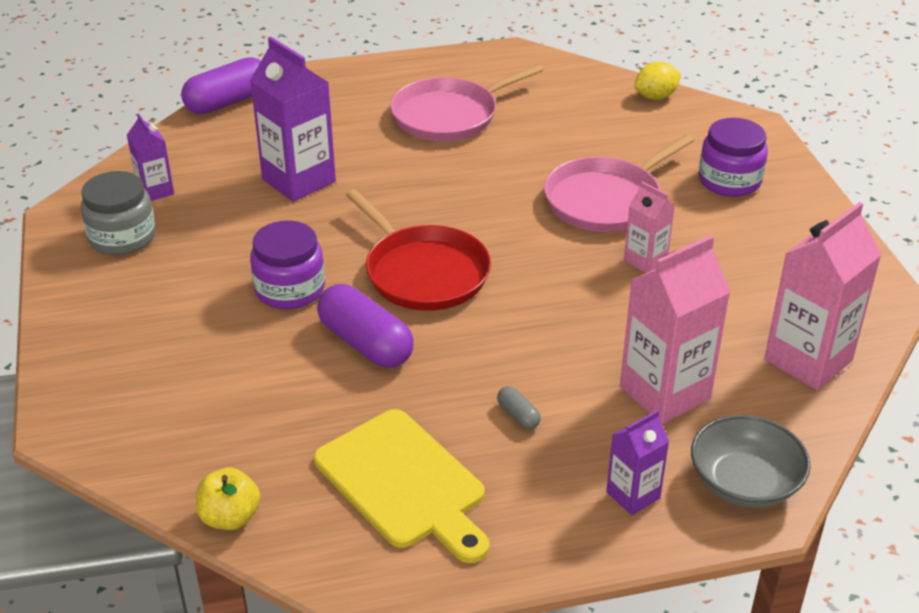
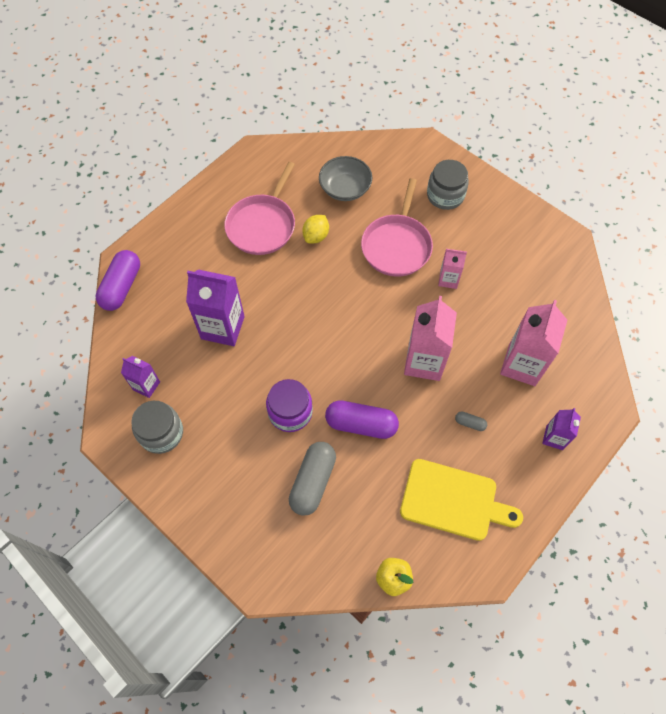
camera: 35 degrees left, 25 degrees up
(241, 366) = (313, 482): none -> grey capsule
(423, 272) = (348, 356): red pan -> none
(655, 97) = (361, 148): yellow lemon -> yellow lemon (316, 236)
(729, 181) = (445, 195): purple jar -> grey jar
(744, 483) = (592, 398): grey bowl -> grey bowl (345, 188)
(808, 360) = (566, 303): pink carton -> pink carton (424, 362)

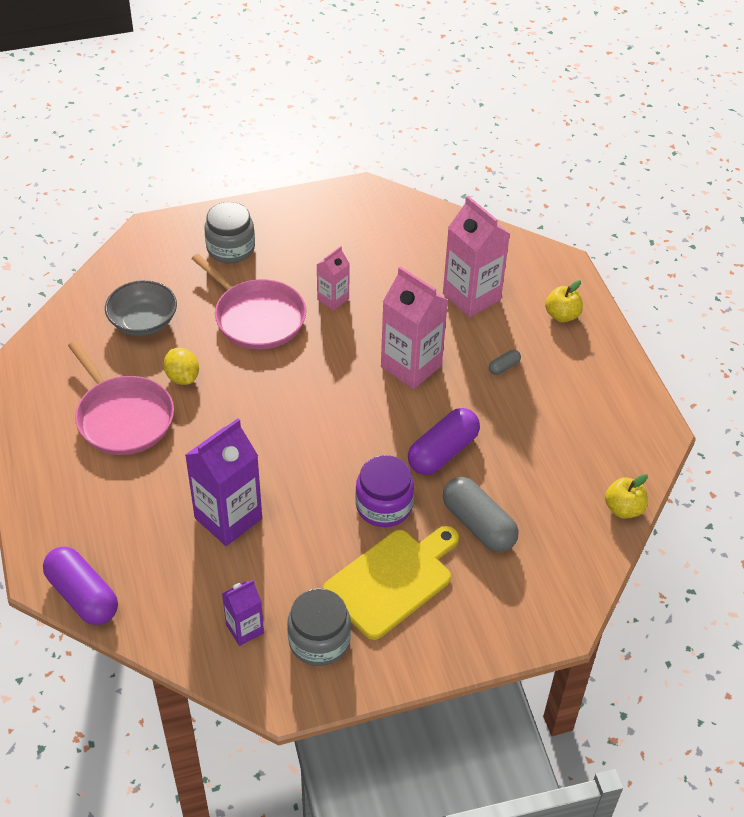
camera: 60 degrees left, 15 degrees down
(453, 500) = (574, 421): yellow cutting board -> yellow cutting board (392, 580)
(554, 437) = (562, 315): purple carton -> yellow apple

